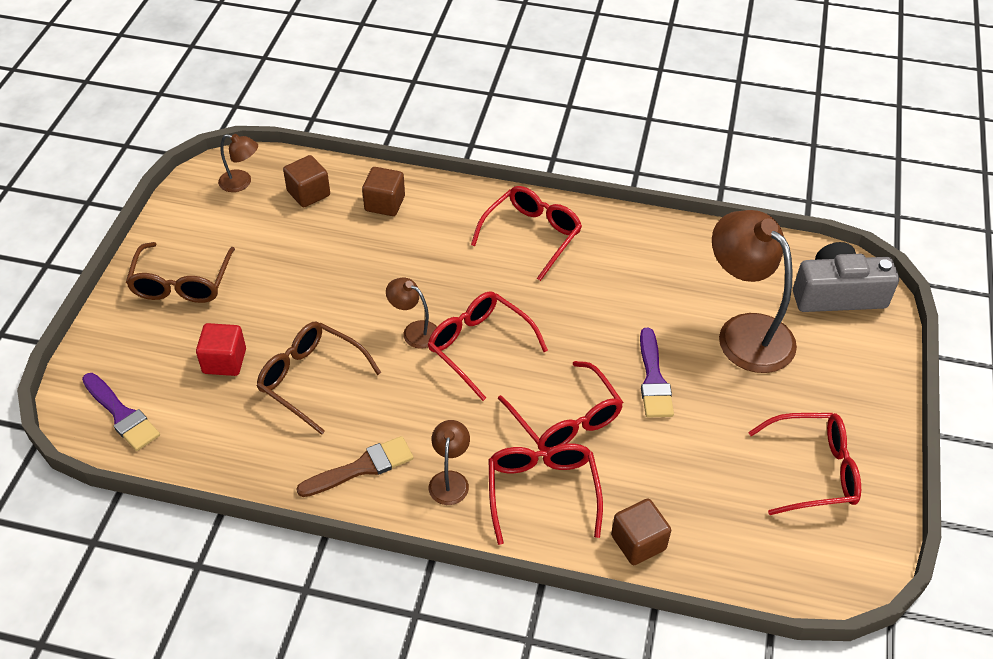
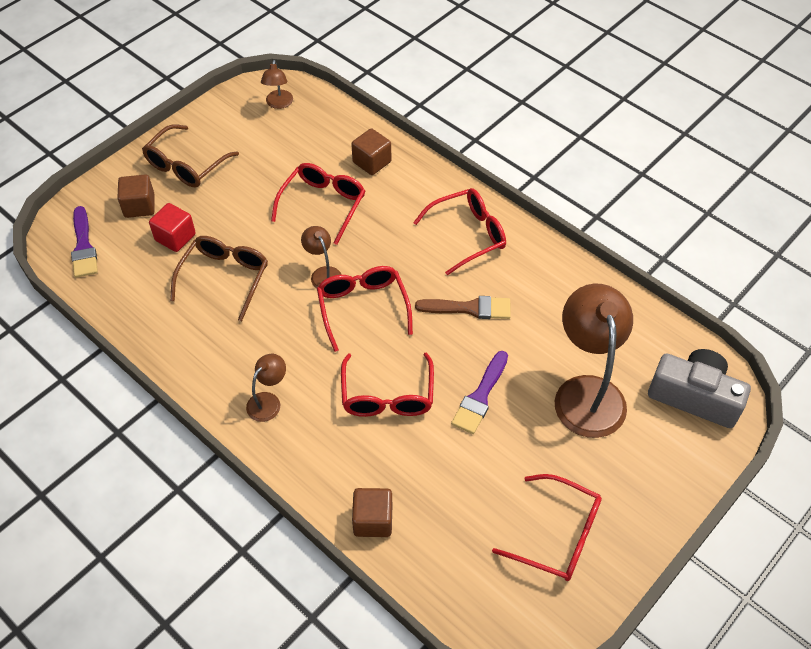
camera: 30 degrees right, 5 degrees up
(241, 183) = (279, 104): brown lamp -> brown lamp turned 45 degrees clockwise
(308, 193) = (321, 131): brown cube -> brown cube (139, 206)
(311, 380) = (224, 278): brown glasses -> brown glasses turned 45 degrees clockwise
(362, 467) = (213, 361): brown brush -> brown brush (469, 308)
(542, 492) = (329, 444): red glasses -> red glasses (323, 205)

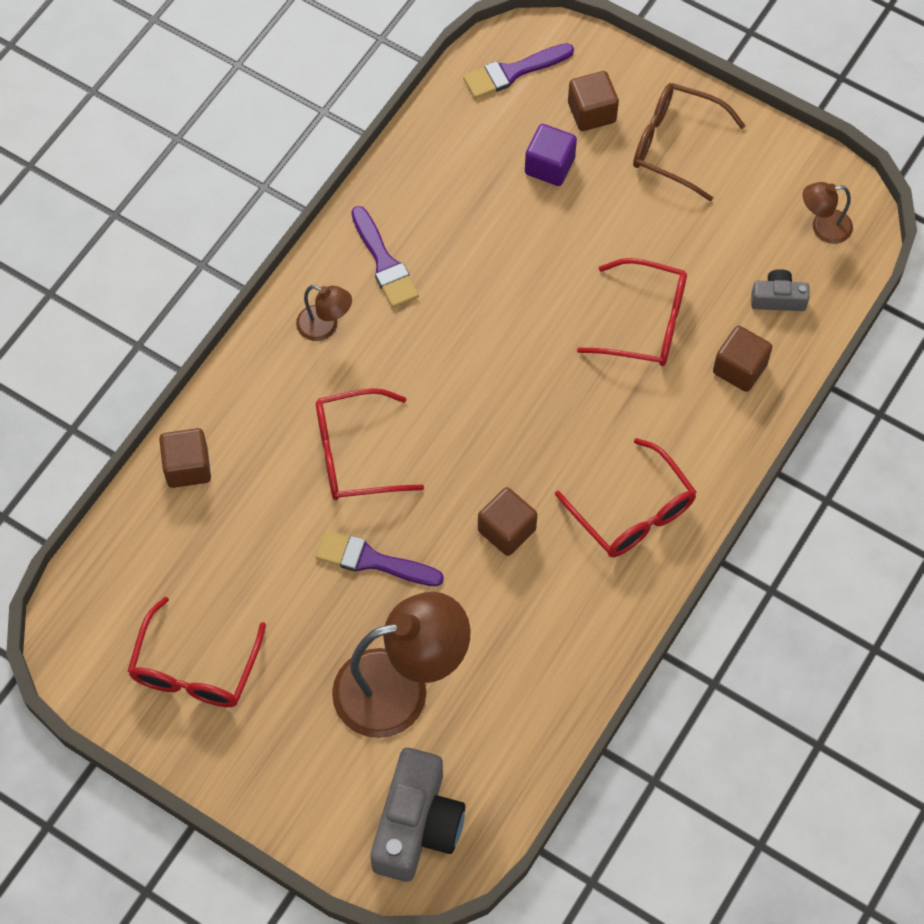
camera: 80 degrees right, 10 degrees up
(175, 237) = (549, 166): red cube -> purple cube
(223, 353) = (384, 263): none -> purple brush
(224, 278) = (496, 237): brown glasses -> none
(323, 273) = (527, 347): brown lamp -> none
(325, 134) = (778, 298): none -> grey camera
(363, 308) = (481, 403): red glasses -> none
(469, 308) = (506, 530): brown brush -> brown cube

